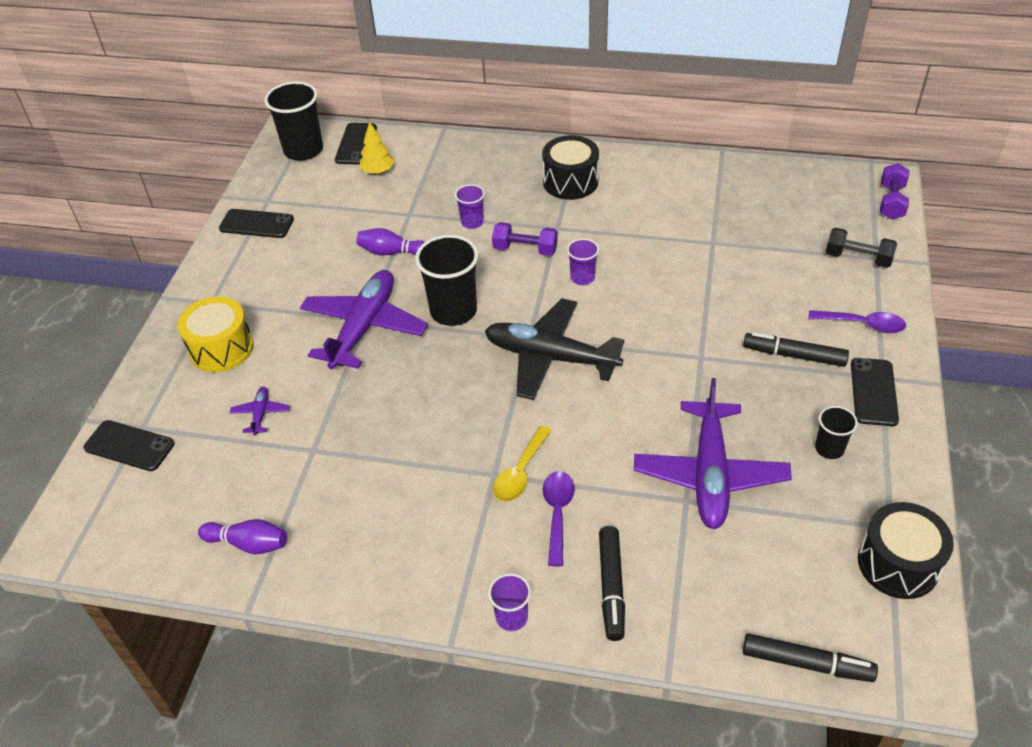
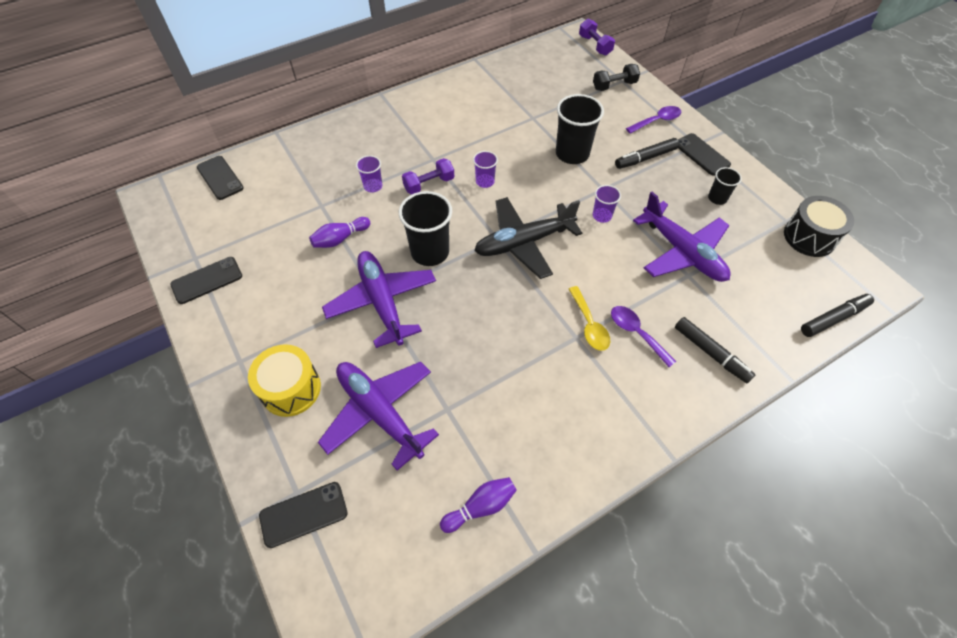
camera: 45 degrees left, 10 degrees up
(261, 414) = (379, 413): purple plane -> purple plane, size x2.40
(303, 150) = (180, 204): black cup -> black cup (572, 154)
(378, 171) = (261, 188): yellow tree -> none
(511, 617) = (685, 414): purple cup -> purple cup (602, 216)
(570, 182) = (407, 125): black drum -> none

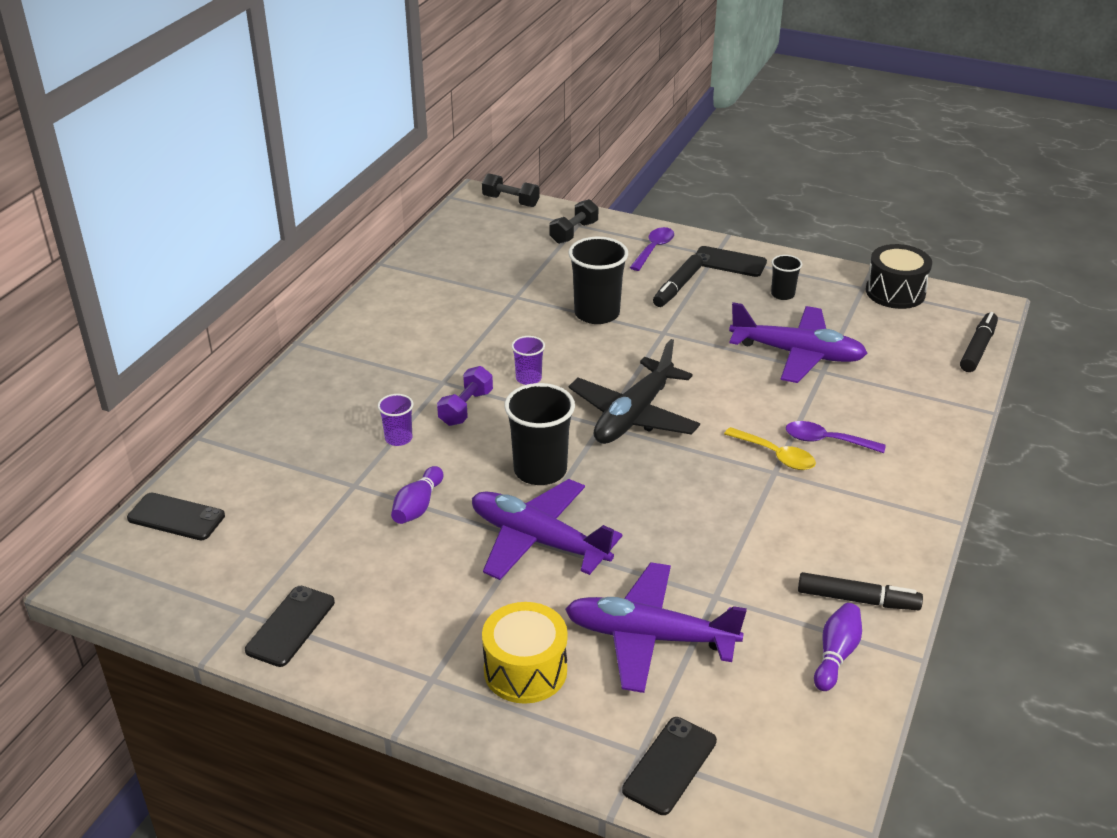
camera: 35 degrees left, 20 degrees down
(595, 45) = (510, 201): purple dumbbell -> black dumbbell
(602, 216) = (688, 357): purple cup -> none
(711, 353) = (906, 424): black marker -> black marker (857, 599)

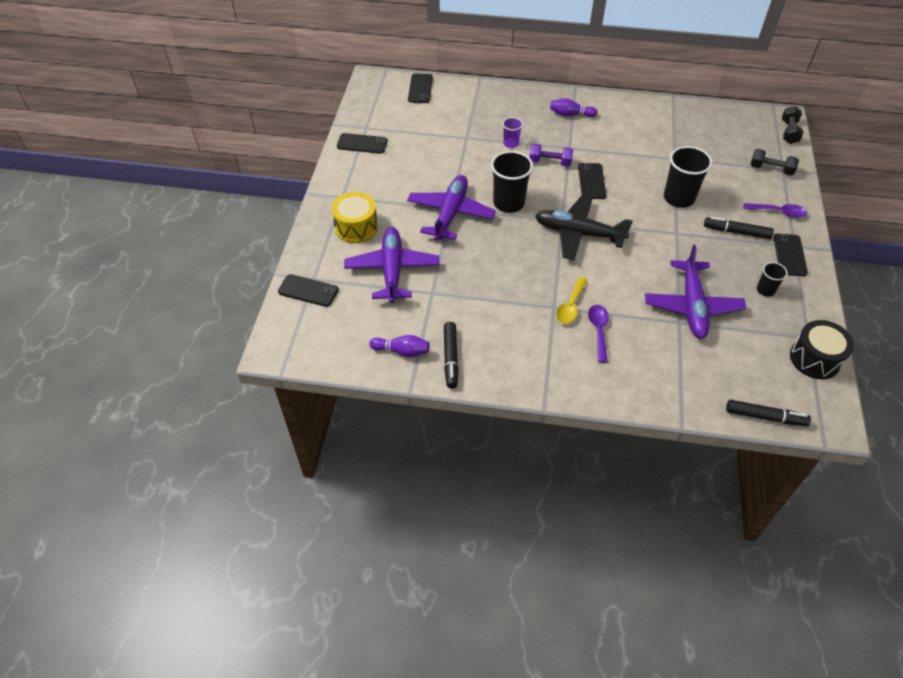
camera: 75 degrees right, 15 degrees up
(418, 506) = (459, 163): purple bowling pin -> purple bowling pin (570, 115)
(528, 378) = (591, 181): purple cup -> black phone

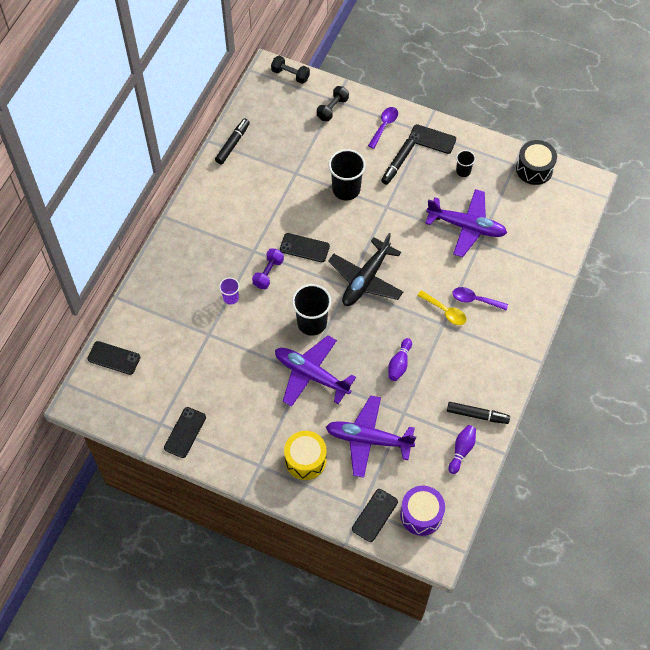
camera: 75 degrees left, 10 degrees up
(316, 329) = (421, 515): none -> purple drum
(570, 115) = (206, 234): purple bowling pin -> purple bowling pin (399, 364)
(765, 417) = (576, 221): black marker -> black marker (233, 144)

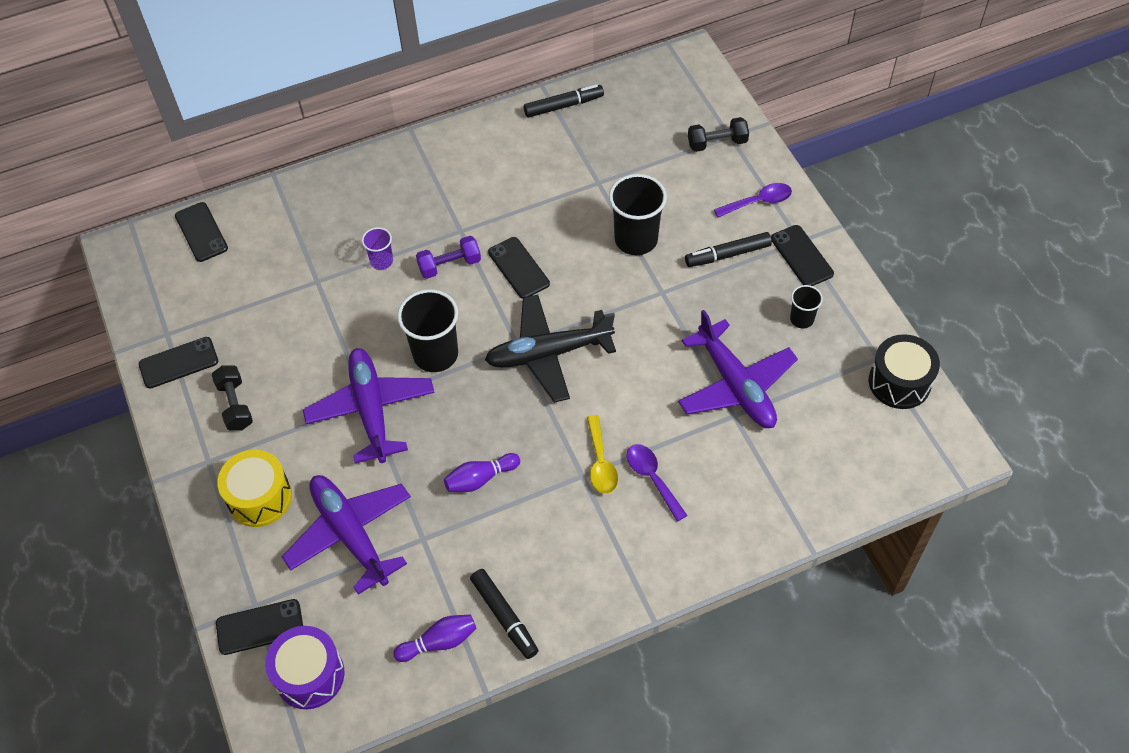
camera: 45 degrees right, 5 degrees down
(290, 75) = (708, 77): black dumbbell -> black dumbbell (235, 405)

